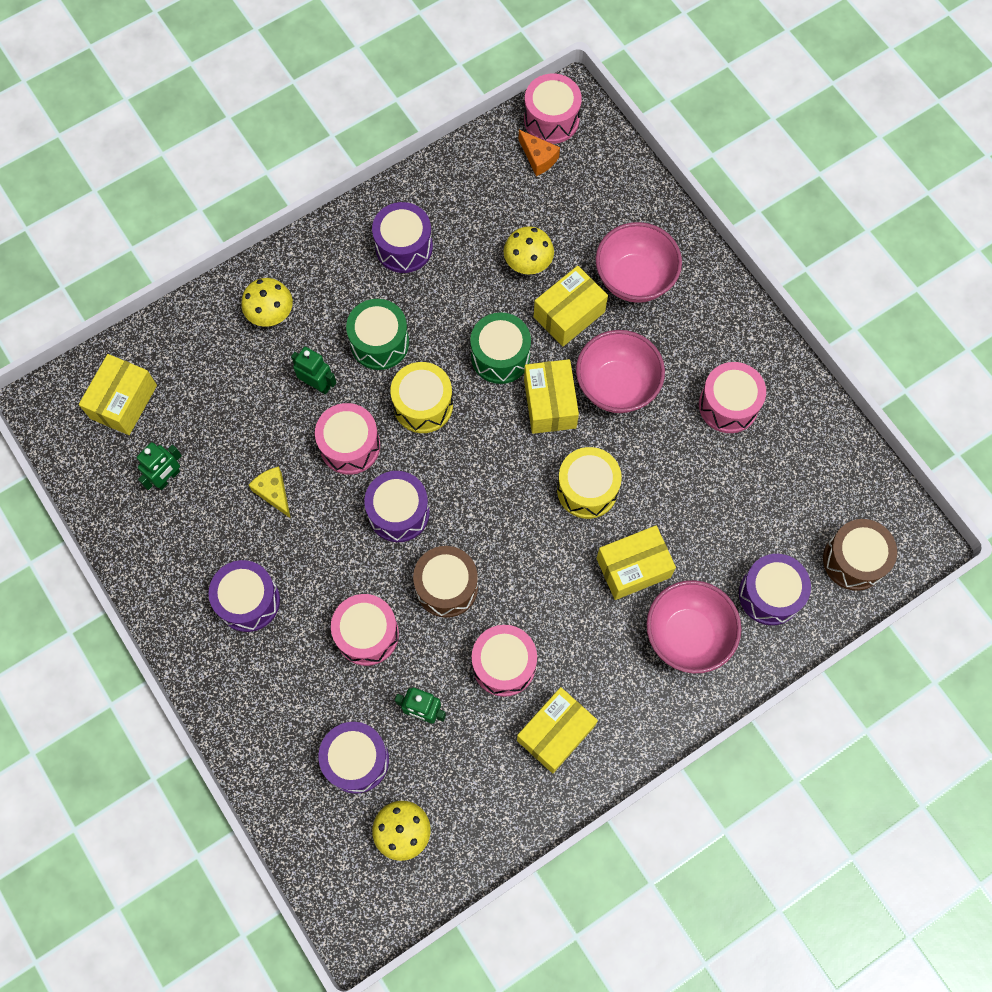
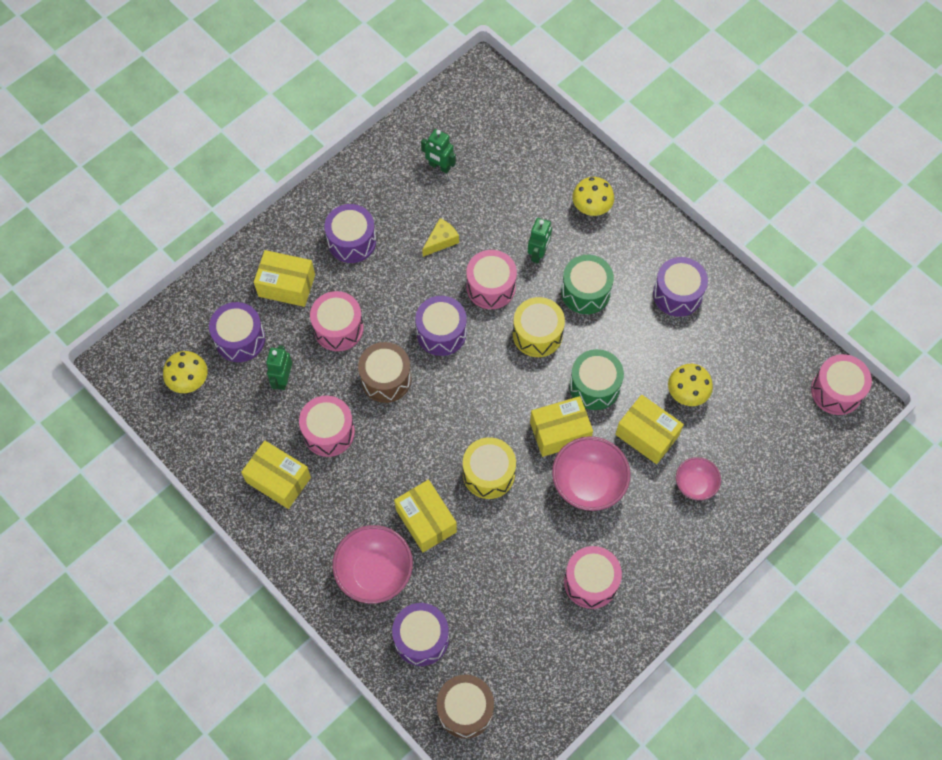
camera: 80 degrees right, 5 degrees down
(123, 402) = (495, 124): yellow box -> yellow box (286, 285)
(538, 158) = (793, 386): orange cheese -> none
(634, 279) = (695, 485): pink bowl -> pink bowl, size x0.59

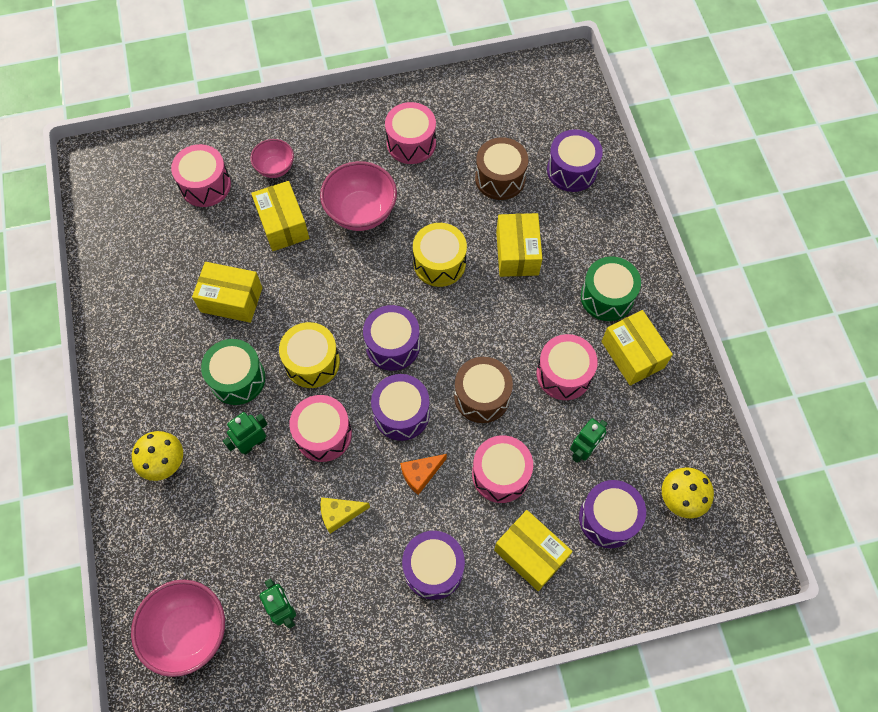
camera: 150 degrees left, 0 degrees up
(375, 573) = (584, 235): pink bowl -> pink bowl (189, 631)
(399, 297) = (420, 474): none -> orange cheese
(465, 709) = (565, 109): brown drum -> brown drum (500, 178)
(560, 432) = (354, 265): yellow box -> yellow box (231, 300)
(594, 386) = (295, 287): green drum -> green drum (607, 297)
(677, 294) = (156, 329): purple drum -> purple drum (392, 345)
(686, 394) = (223, 239): yellow mushroom -> none
(836, 391) = (100, 177): pink drum -> pink drum (205, 185)

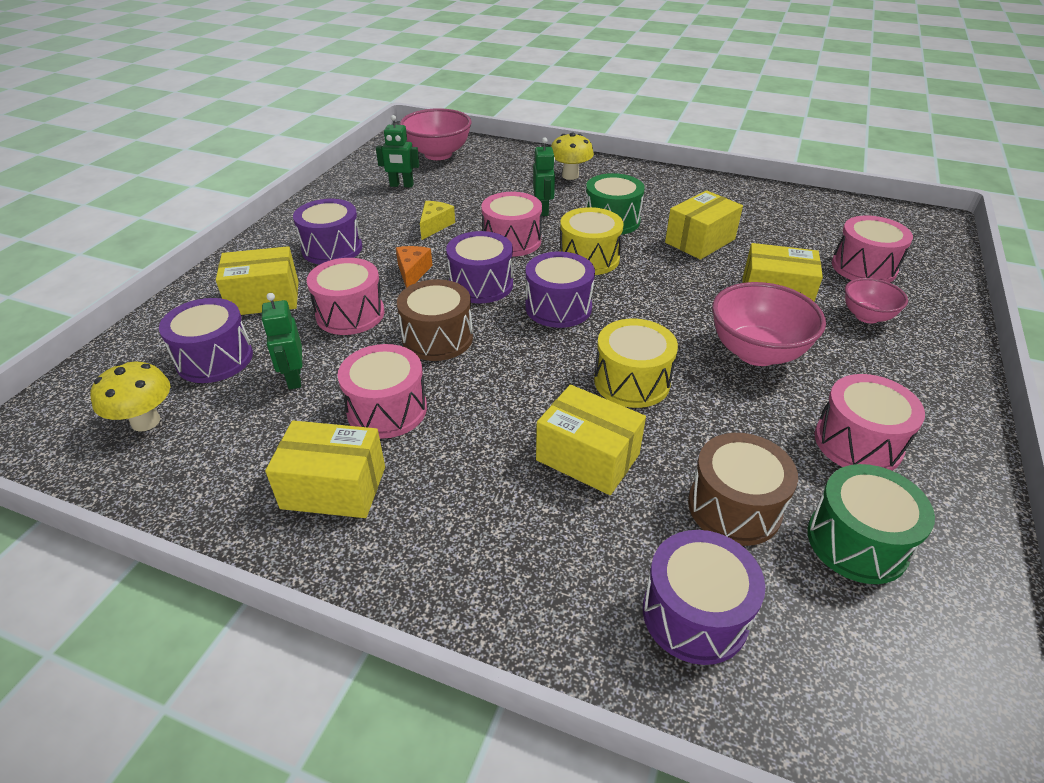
camera: 125 degrees right, 25 degrees down
(607, 297) = (435, 513): green drum -> green drum (857, 542)

